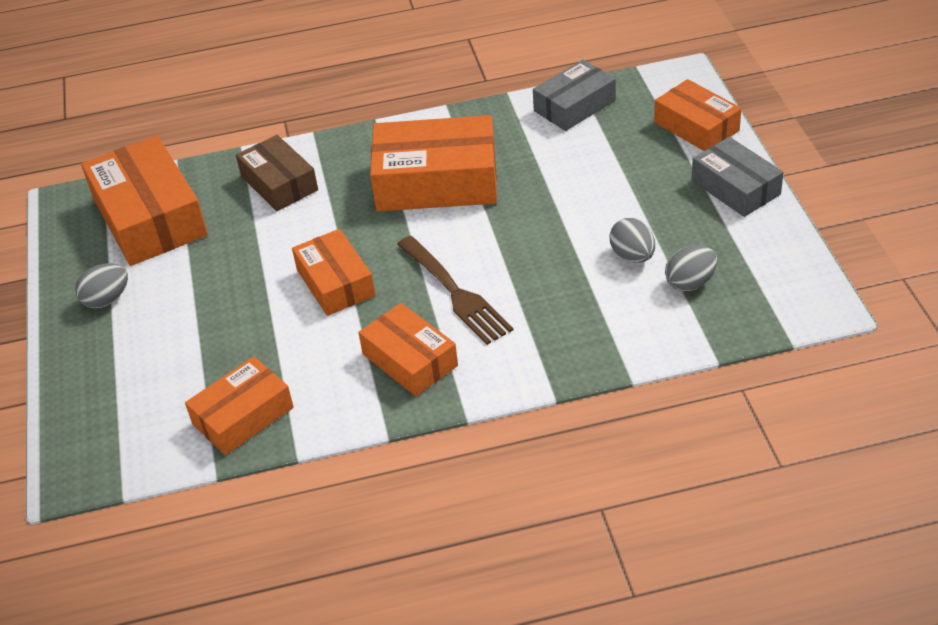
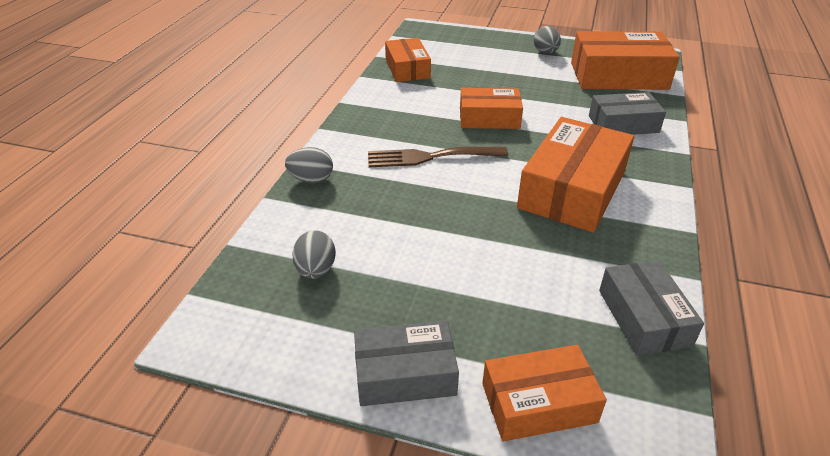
camera: 115 degrees right, 5 degrees down
(279, 183) = (623, 124): brown box -> grey box
(409, 360) = (388, 123): orange box -> none
(632, 256) = (381, 253): grey egg -> grey egg (311, 179)

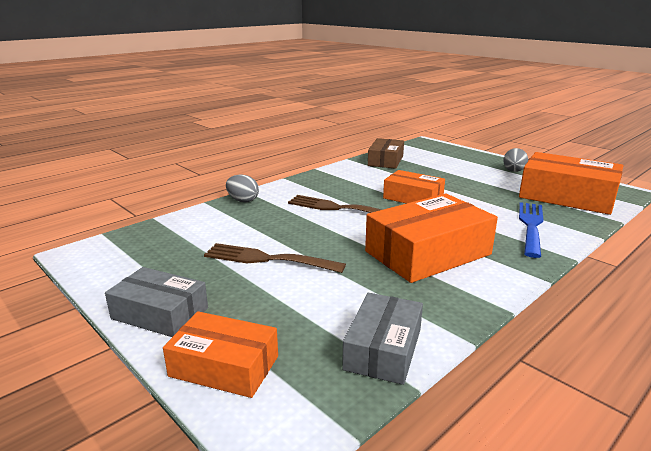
camera: 30 degrees right, 15 degrees down
(316, 270) = (183, 244): grey egg -> none
(407, 69) = (385, 161): orange box -> brown box
(434, 255) = (267, 259): none -> brown fork
(623, 124) = (531, 226): grey box -> blue fork

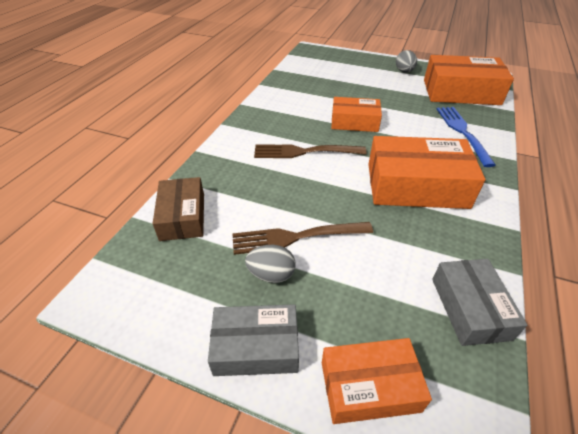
camera: 25 degrees left, 20 degrees up
(243, 200) = (208, 165): grey egg -> grey egg (271, 274)
(385, 161) = (296, 80): brown box -> brown box (182, 216)
(428, 253) = (416, 185): orange box -> orange box turned 60 degrees clockwise

